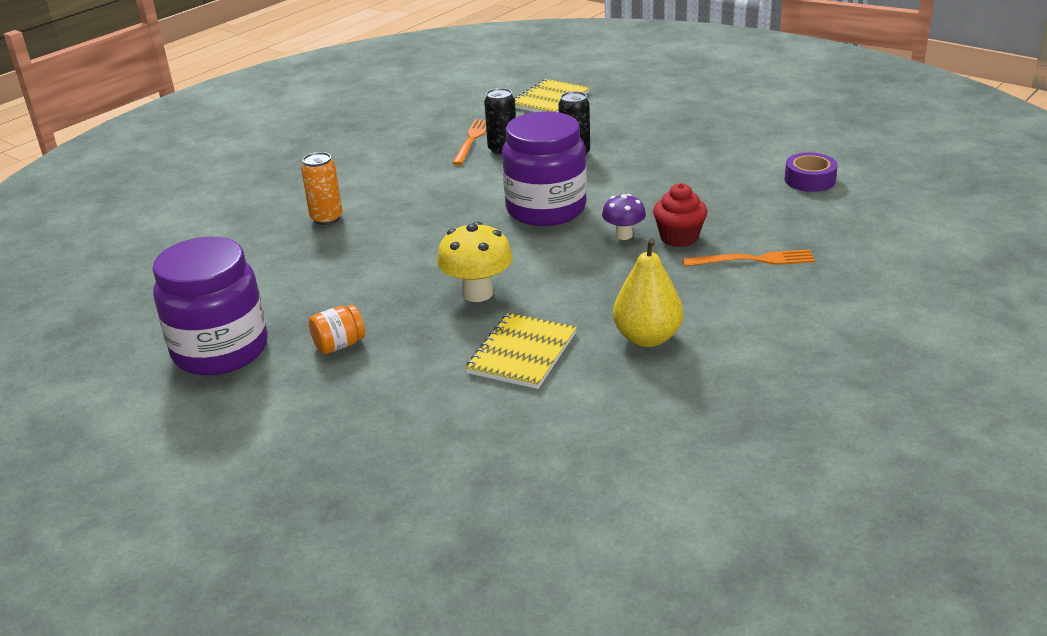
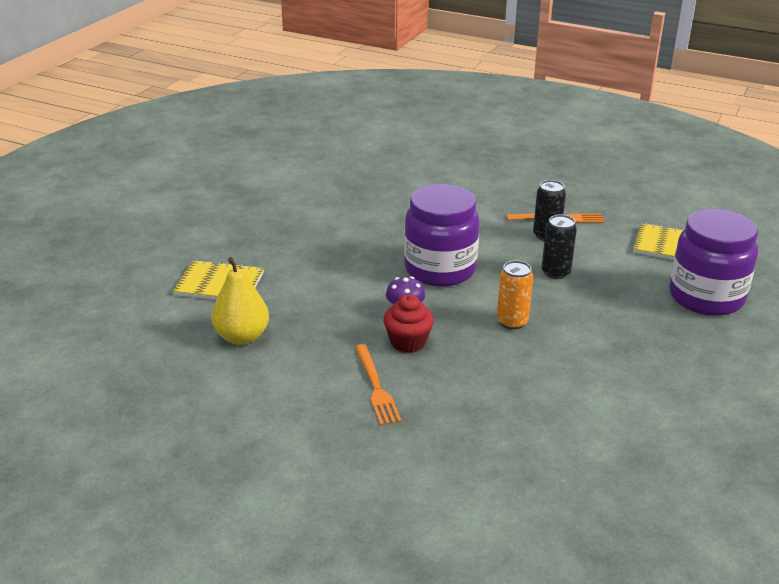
camera: 75 degrees right, 0 degrees up
(221, 350) = (219, 178): purple jar -> purple jar (706, 297)
(327, 218) = (396, 180): orange can -> orange can (512, 322)
(339, 345) = (226, 214): orange jar -> none
(477, 293) = (298, 255): yellow mushroom -> none
(809, 180) = (559, 421): purple tape -> none

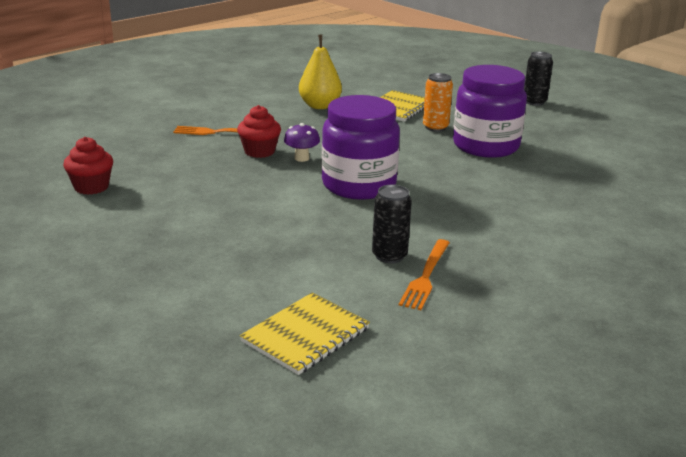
camera: 110 degrees right, 5 degrees down
(512, 322) = (245, 195): orange can -> orange can (435, 127)
(555, 273) = (308, 238): black can -> black can (534, 102)
(582, 423) = (91, 187): none -> red cupcake
(706, 297) = (181, 313): purple jar -> purple jar (485, 146)

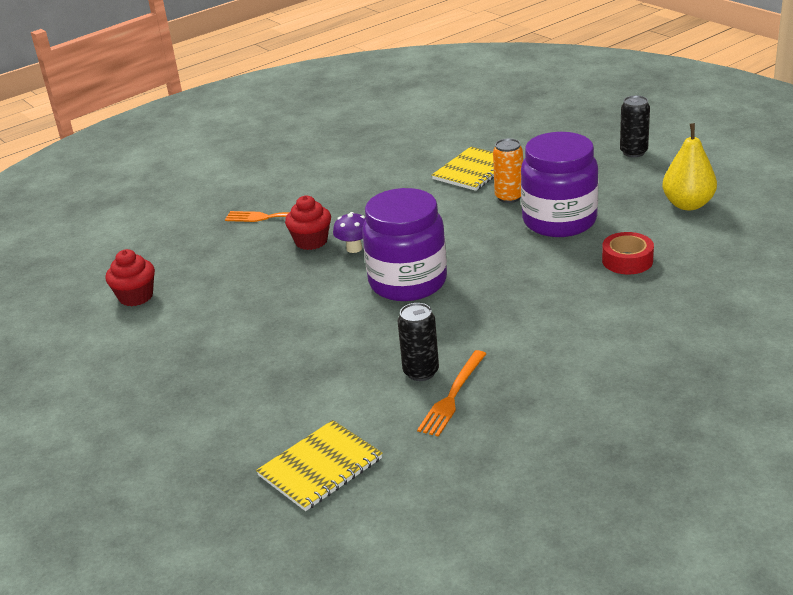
camera: 10 degrees right, 5 degrees up
(320, 106) = (387, 173): yellow pear -> yellow pear (688, 204)
(556, 177) = (627, 260): none -> red tape

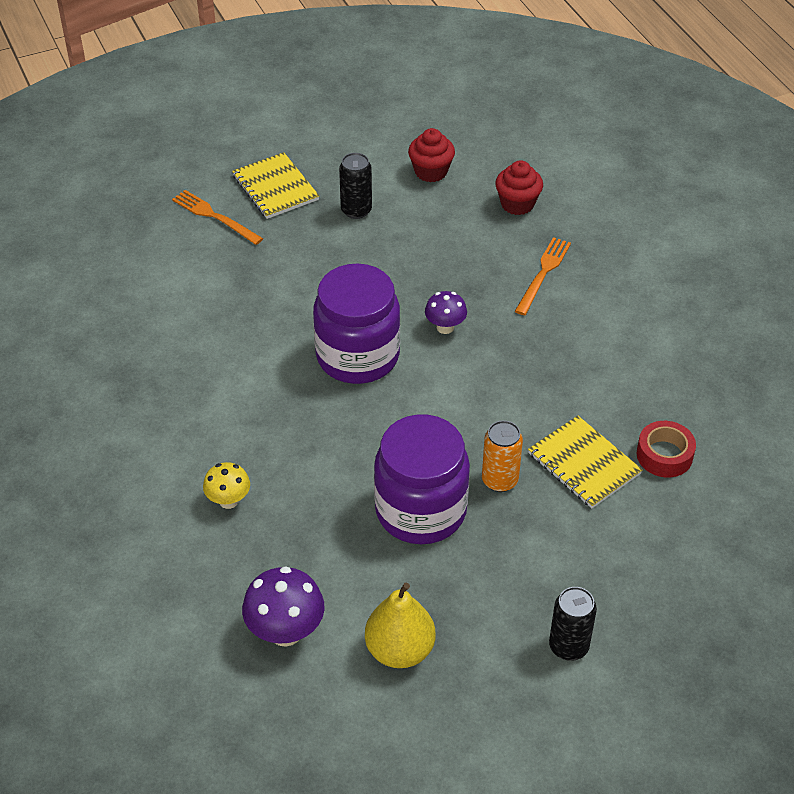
camera: 100 degrees right, 15 degrees up
(311, 241) = (476, 297): red cupcake -> red cupcake (517, 204)
(320, 467) = (122, 259): yellow notebook -> yellow notebook (275, 187)
(421, 372) = (205, 337): black can -> black can (356, 210)
(452, 396) = (160, 351): orange fork -> orange fork (214, 216)
(611, 306) = (228, 501): none -> yellow mushroom
(627, 260) = (305, 544): red tape -> red tape (664, 455)
(713, 250) = (285, 631): none -> purple mushroom

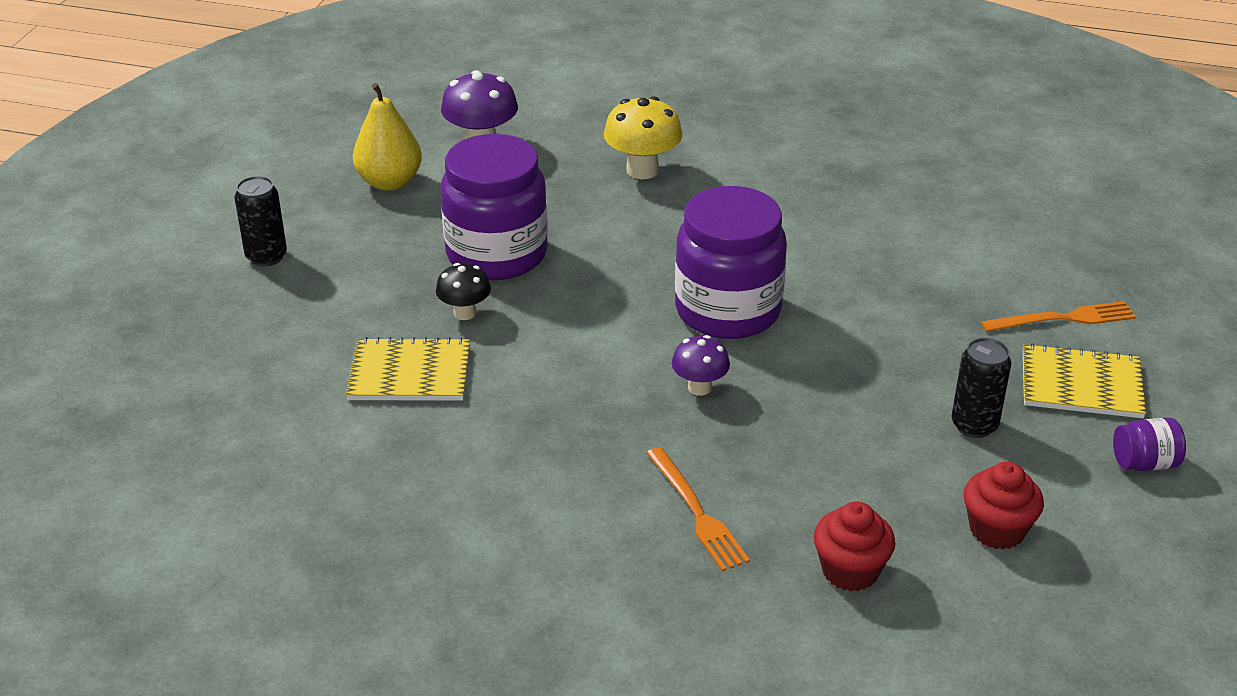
camera: 130 degrees right, 10 degrees down
(228, 501) = (642, 170): yellow mushroom -> yellow mushroom, size x1.61
(322, 145) = (1144, 463): none -> purple jar
(499, 480) = (465, 313): orange can -> black mushroom
(664, 455) = (343, 431): red tape -> none

